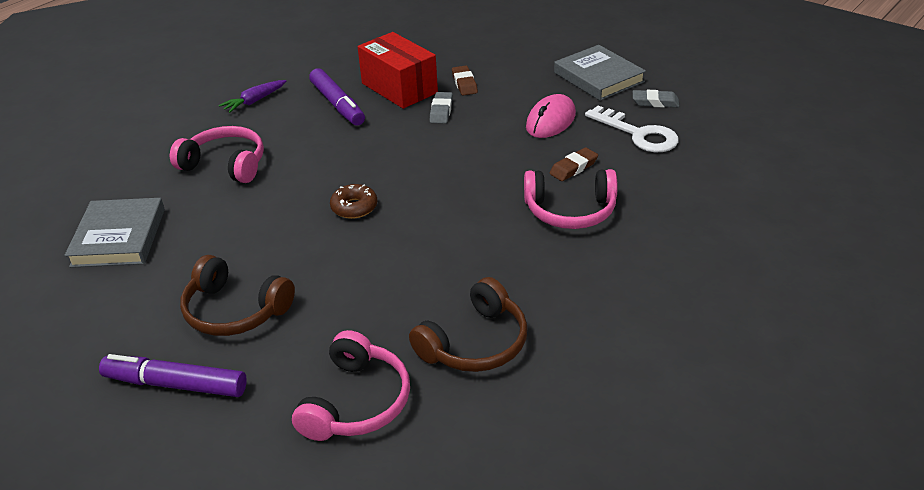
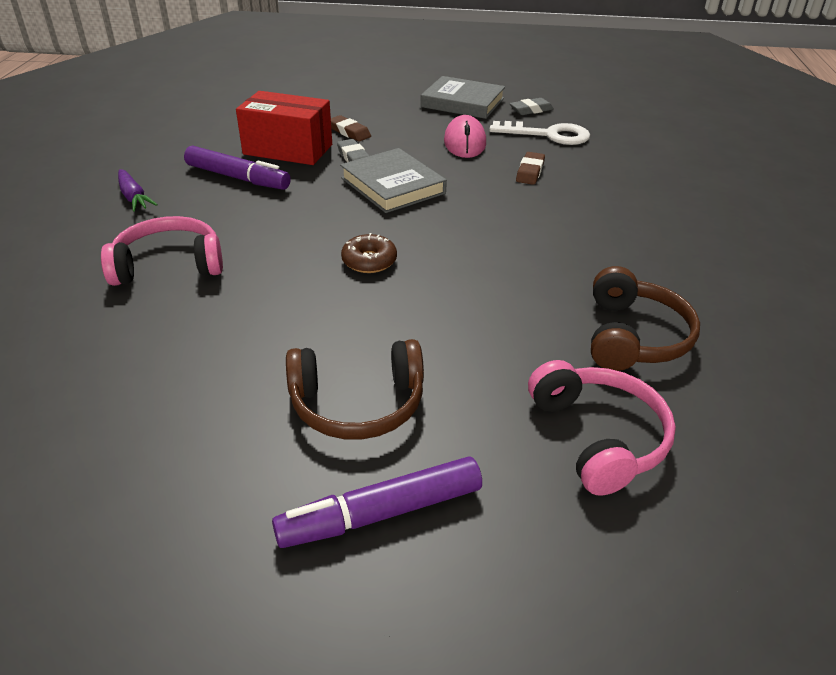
camera: 35 degrees left, 0 degrees up
(119, 237) = (109, 383): grey book -> grey book (393, 186)
(254, 101) = (134, 197): purple carrot -> purple carrot turned 45 degrees counterclockwise
(570, 211) = (570, 204): pink headphones -> none

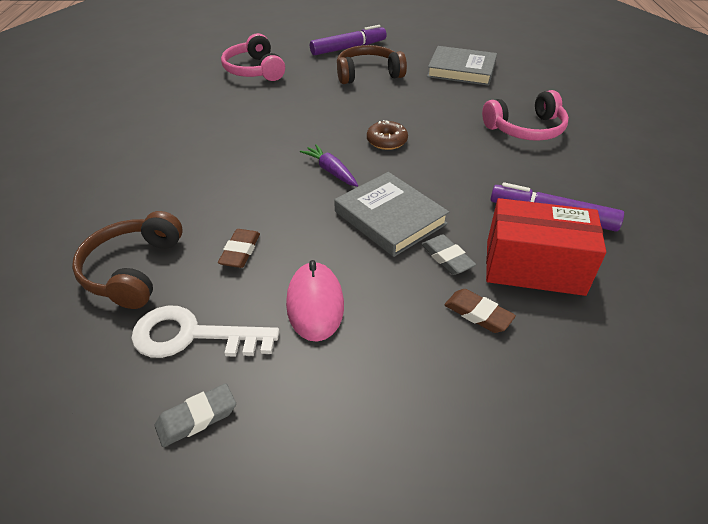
camera: 175 degrees right, 5 degrees up
(134, 197) = (622, 184): purple carrot -> purple carrot (331, 171)
(462, 102) = (318, 435): grey book -> grey book (461, 70)
(634, 337) = (214, 108): brown headphones -> brown headphones (133, 270)

